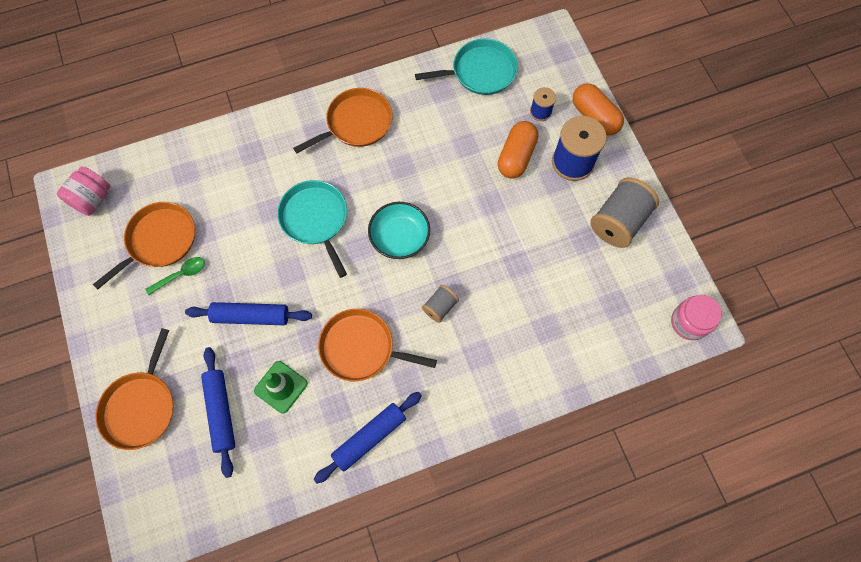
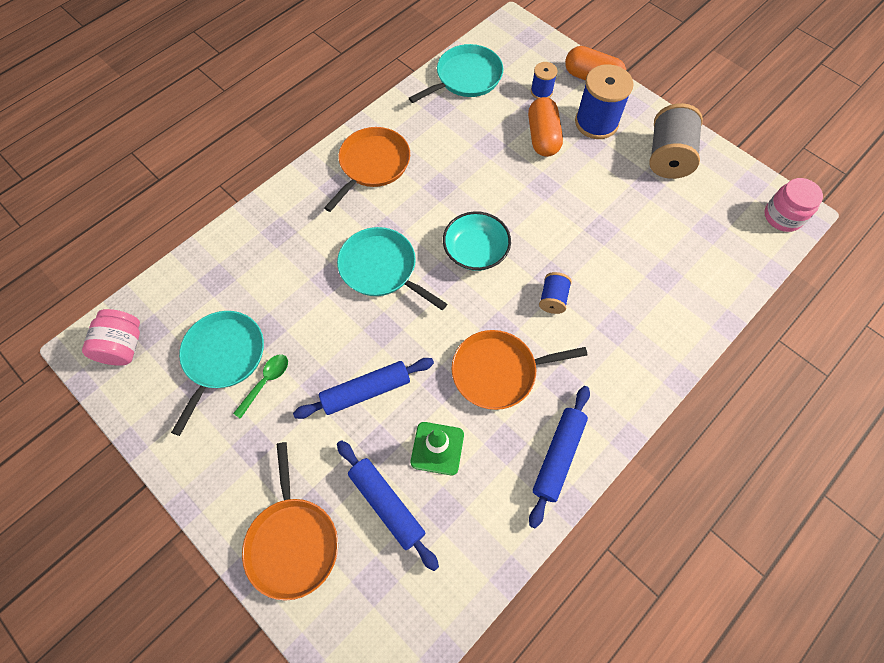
camera: 25 degrees left, 5 degrees down
(159, 240) = (223, 358): orange pan -> turquoise pan
(440, 307) = (553, 299): grey spool -> blue spool

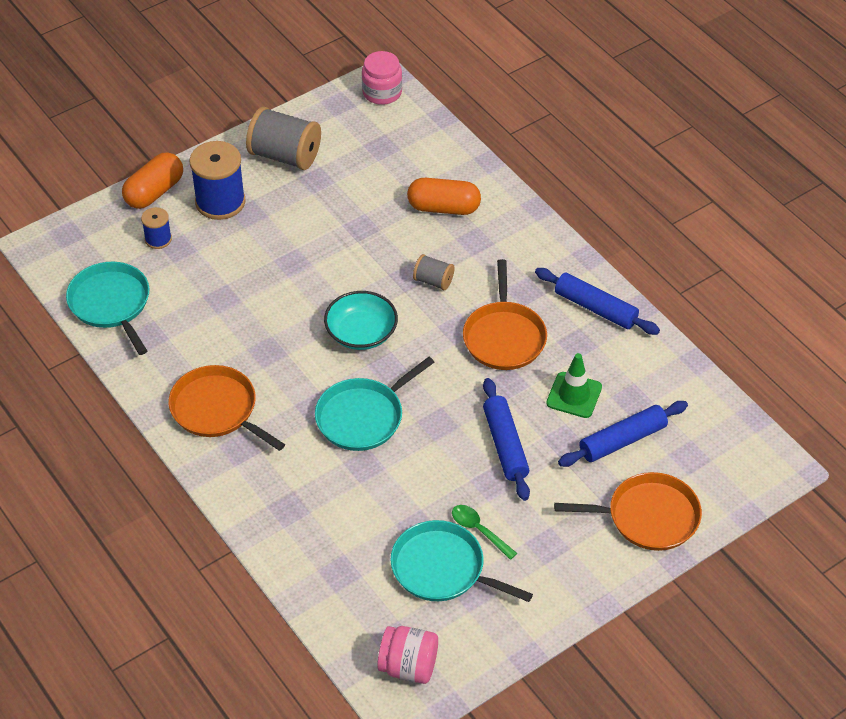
camera: 80 degrees left, 15 degrees down
(543, 137) = (226, 250): orange capsule -> orange capsule (444, 208)
(553, 299) = (433, 281): blue spool -> grey spool

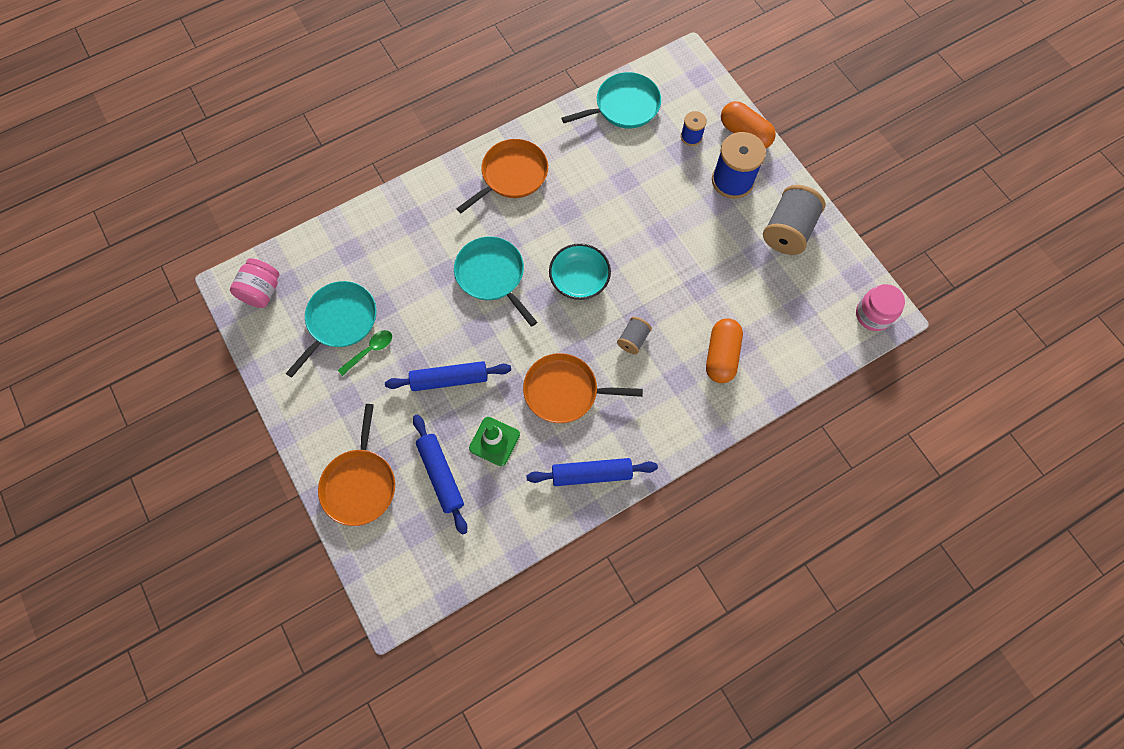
camera: 95 degrees right, 20 degrees up
(595, 308) = (591, 474): blue rolling pin -> blue rolling pin turned 45 degrees clockwise

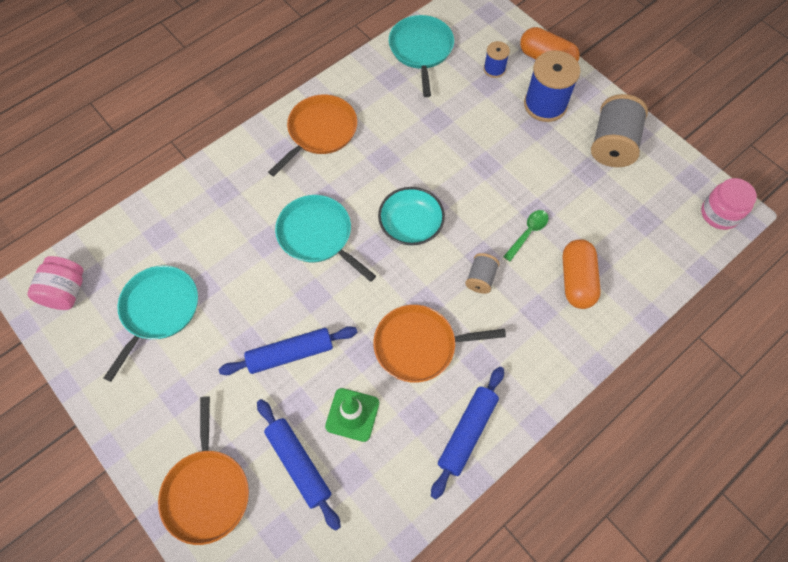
camera: 10 degrees left, 5 degrees down
(370, 350) = (196, 337): green spoon -> green spoon (528, 233)
(591, 474) = (467, 432): blue rolling pin -> blue rolling pin turned 45 degrees counterclockwise
(624, 106) = (421, 50): turquoise pan -> turquoise pan turned 60 degrees counterclockwise

